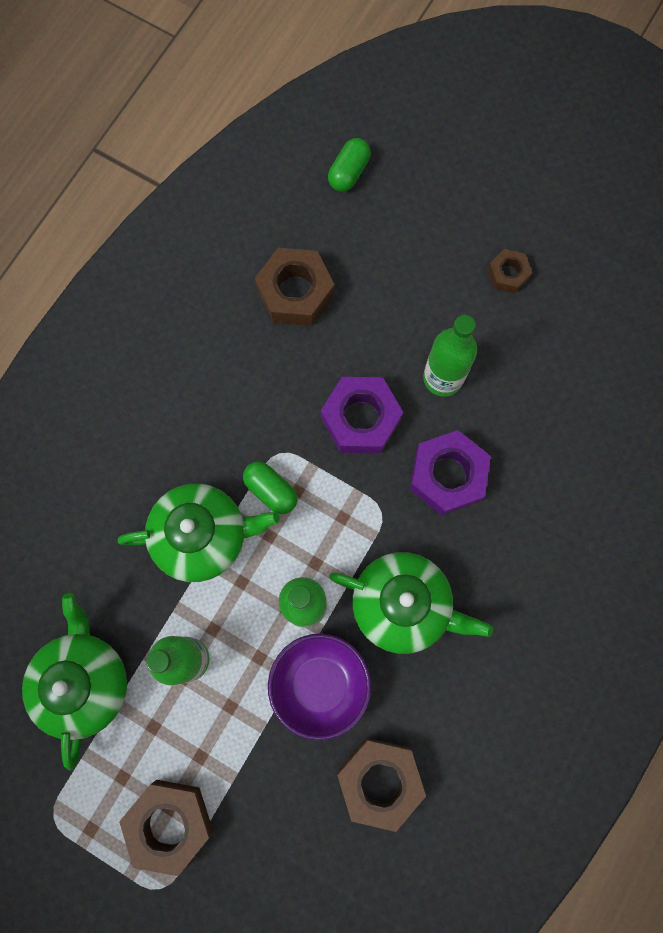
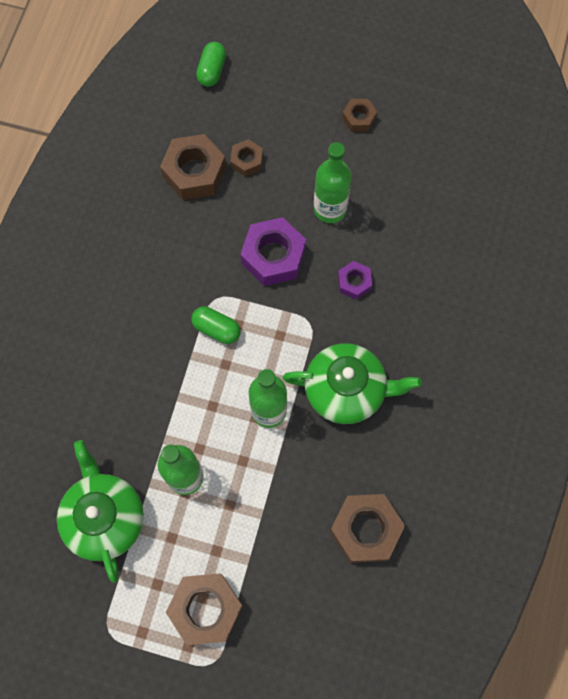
camera: 15 degrees left, 5 degrees down
(202, 535) = (171, 378): green teapot -> none
(320, 684) = (297, 468): purple bowl -> none
(360, 294) = (246, 161): none -> brown nut
(447, 476) = (354, 282): purple nut -> purple nut, size x0.55

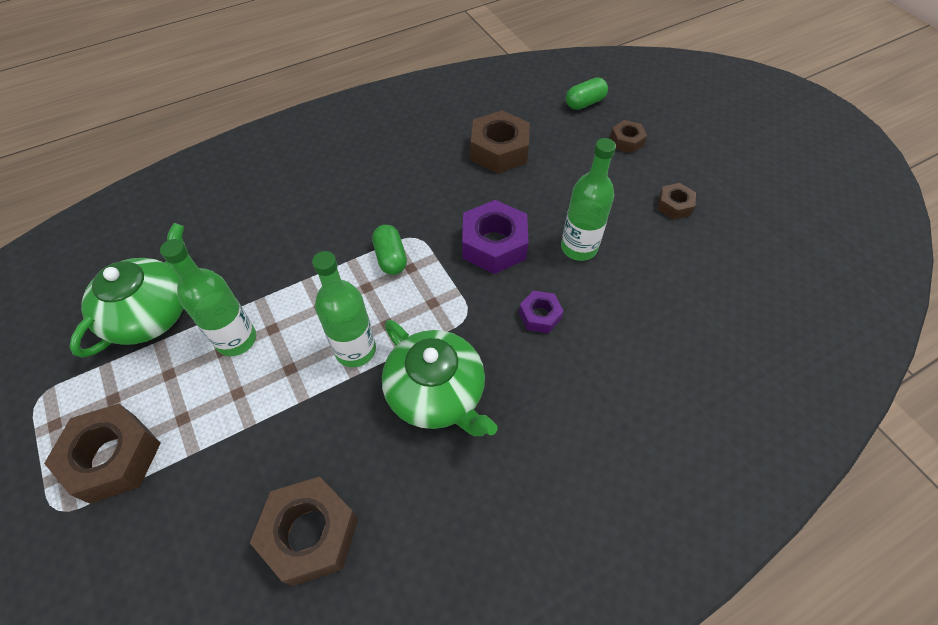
camera: 45 degrees right, 15 degrees down
(246, 161) = (547, 170): brown nut -> brown nut (626, 141)

